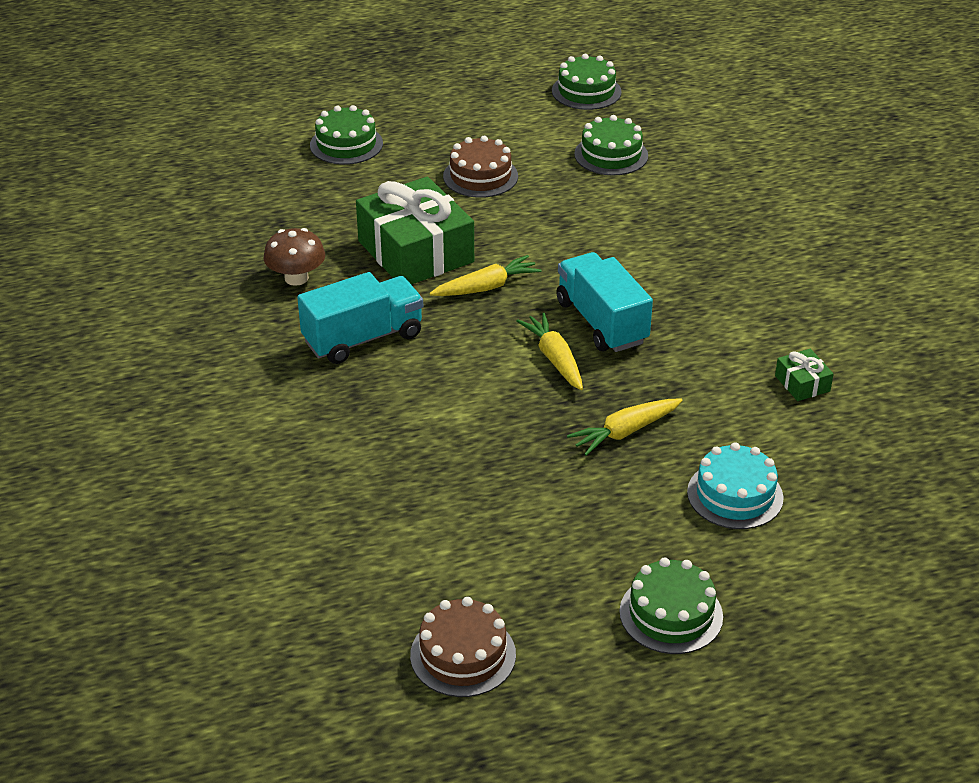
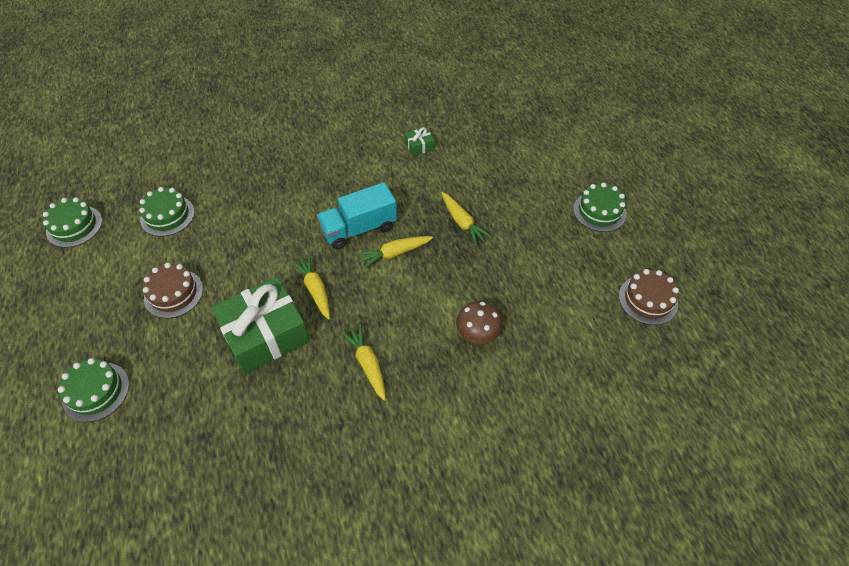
camera: 90 degrees left, 15 degrees up
(296, 278) = (287, 416): brown mushroom -> brown mushroom (477, 333)
(363, 338) = (367, 364): turquoise truck -> yellow carrot
(735, 495) = (510, 180): turquoise cake -> none

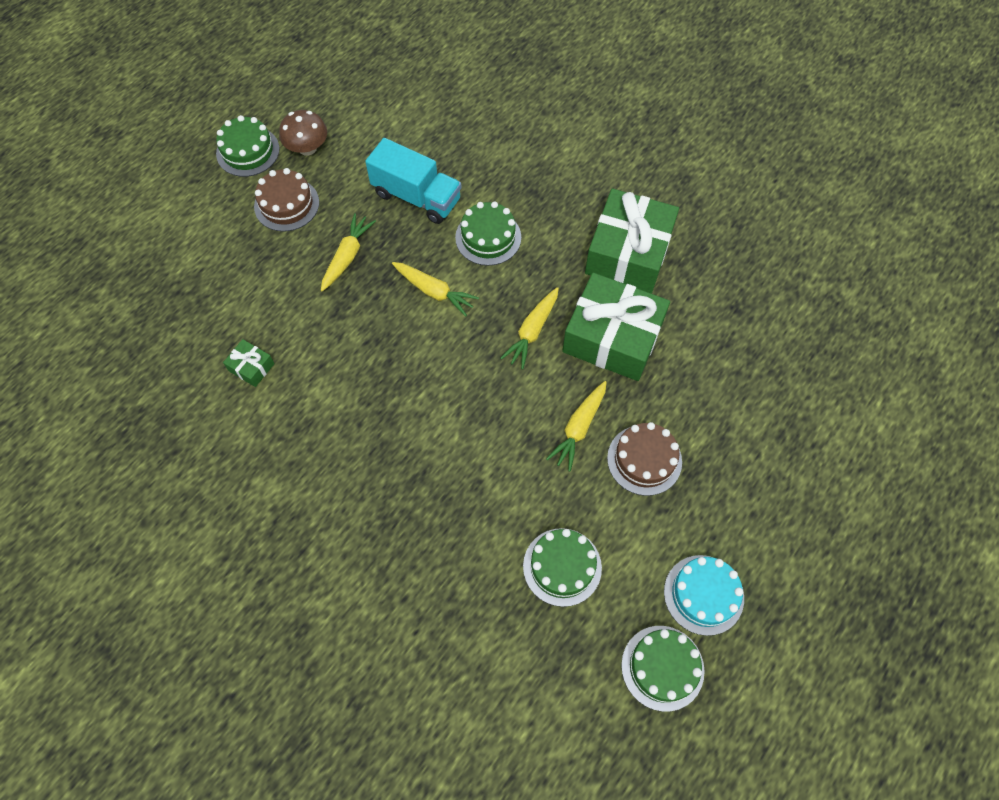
camera: 125 degrees left, 10 degrees up
(78, 269) = (703, 594): none -> turquoise cake
(96, 391) = (786, 432): green cake -> green cake (488, 237)
(319, 394) = (628, 253): none -> green gift
(359, 229) = (426, 345): turquoise truck -> turquoise truck (416, 197)
(367, 364) = (571, 236): yellow carrot -> yellow carrot (579, 428)
(477, 333) = (473, 175): brown mushroom -> brown mushroom (307, 148)
(648, 300) = (340, 77): brown cake -> brown cake (286, 204)

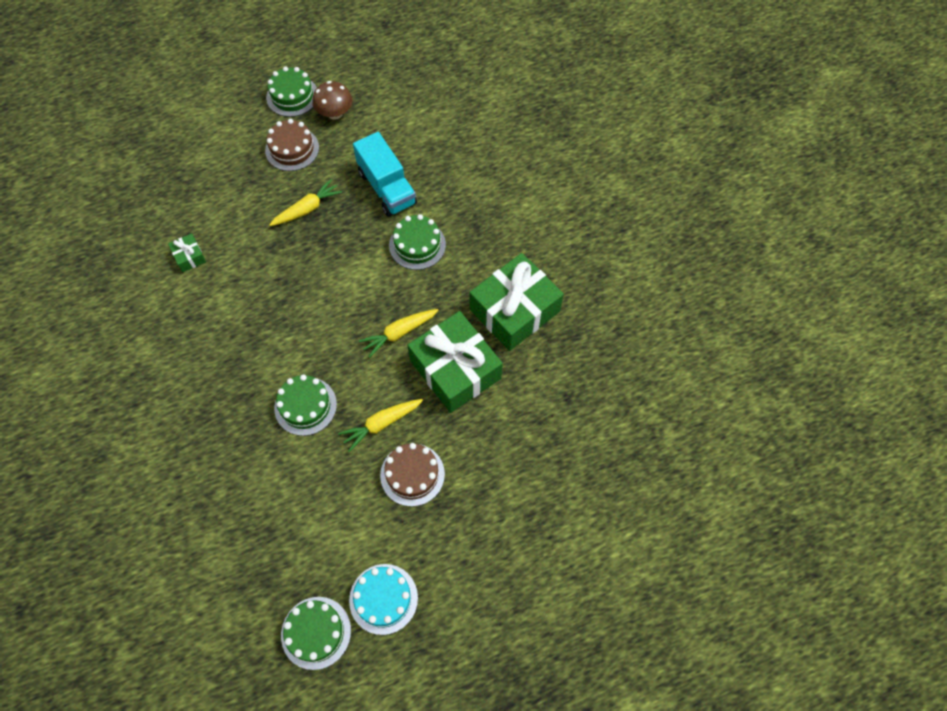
camera: 30 degrees right, 0 degrees up
(434, 291) = (350, 266): yellow carrot -> none
(562, 567) = (298, 518): green cake -> green cake (305, 406)

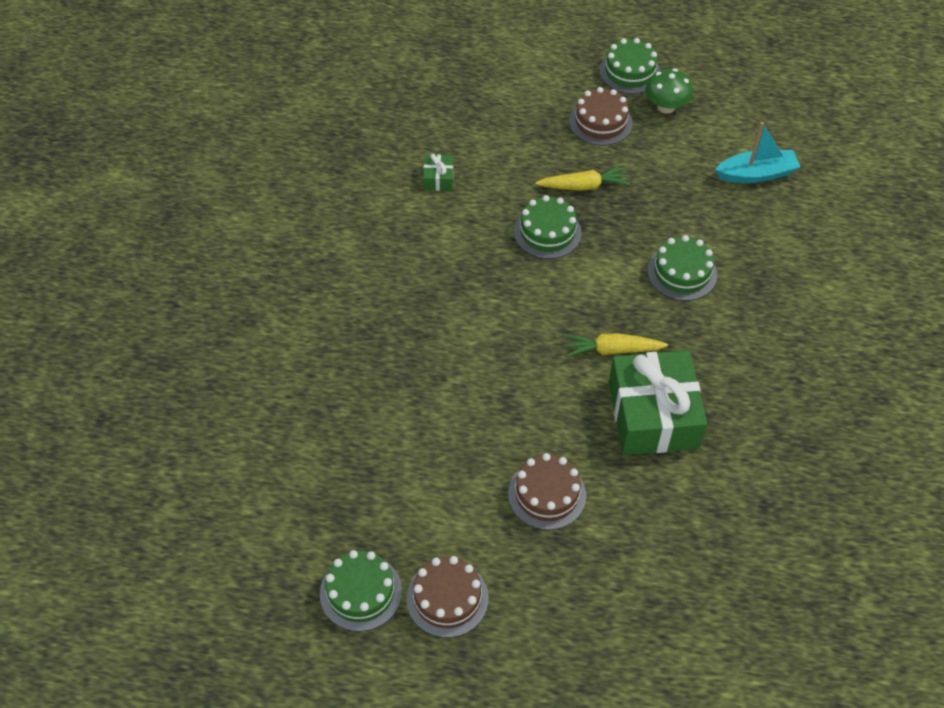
camera: 30 degrees right, 10 degrees down
(305, 406) = (473, 372): green cake -> green cake (547, 232)
(335, 113) = (666, 107): brown mushroom -> green mushroom
(381, 424) = (542, 429): yellow carrot -> none
(383, 599) = (447, 598): turquoise cake -> brown cake
(387, 188) = (681, 202): turquoise truck -> none
(429, 138) = (756, 174): none -> turquoise boat
(514, 310) = (754, 388): green gift -> none

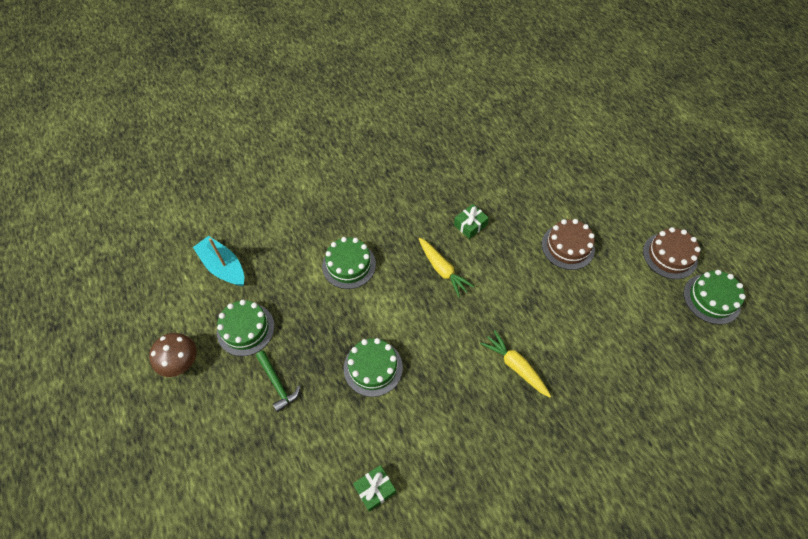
camera: 125 degrees left, 5 degrees up
(583, 186) = (309, 371): yellow carrot -> yellow carrot (515, 366)
(589, 160) = (277, 383): none -> green hammer
(600, 122) = (227, 400): brown cake -> none
(630, 72) = (149, 414): green cake -> green cake (245, 329)
(653, 415) = (470, 225): green gift -> green gift, size x0.42
(666, 107) = (180, 362): green mushroom -> brown mushroom

